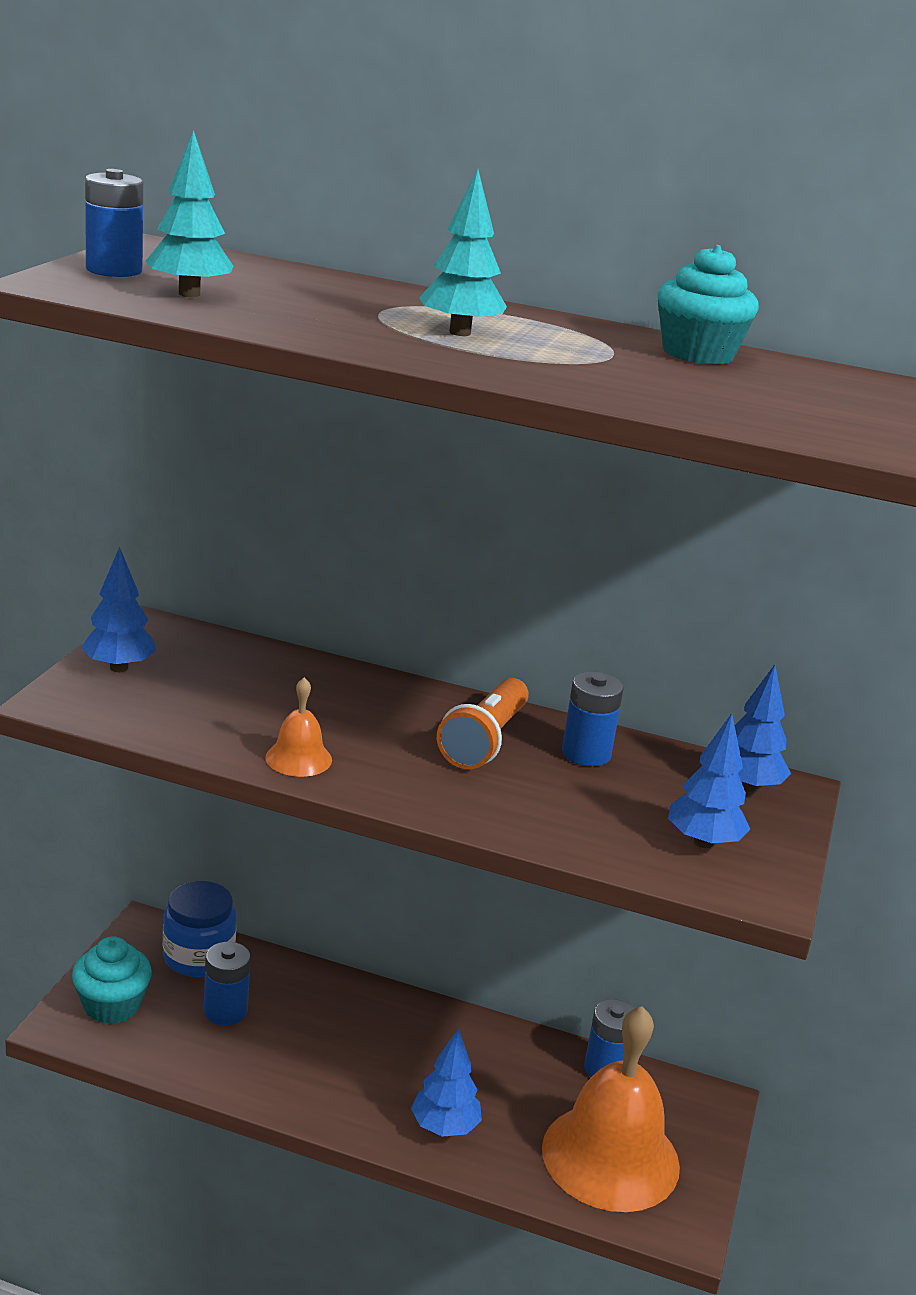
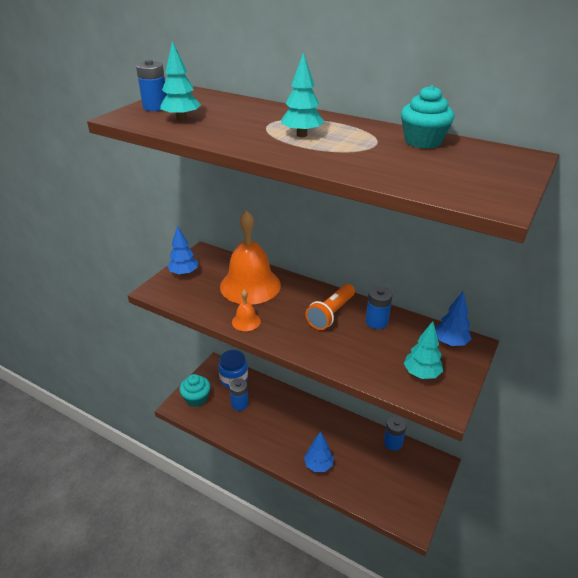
camera: 15 degrees right, 10 degrees up
(610, 1157) = (387, 486): orange bell -> orange bell (250, 285)
(703, 842) = (421, 374): blue tree -> turquoise tree

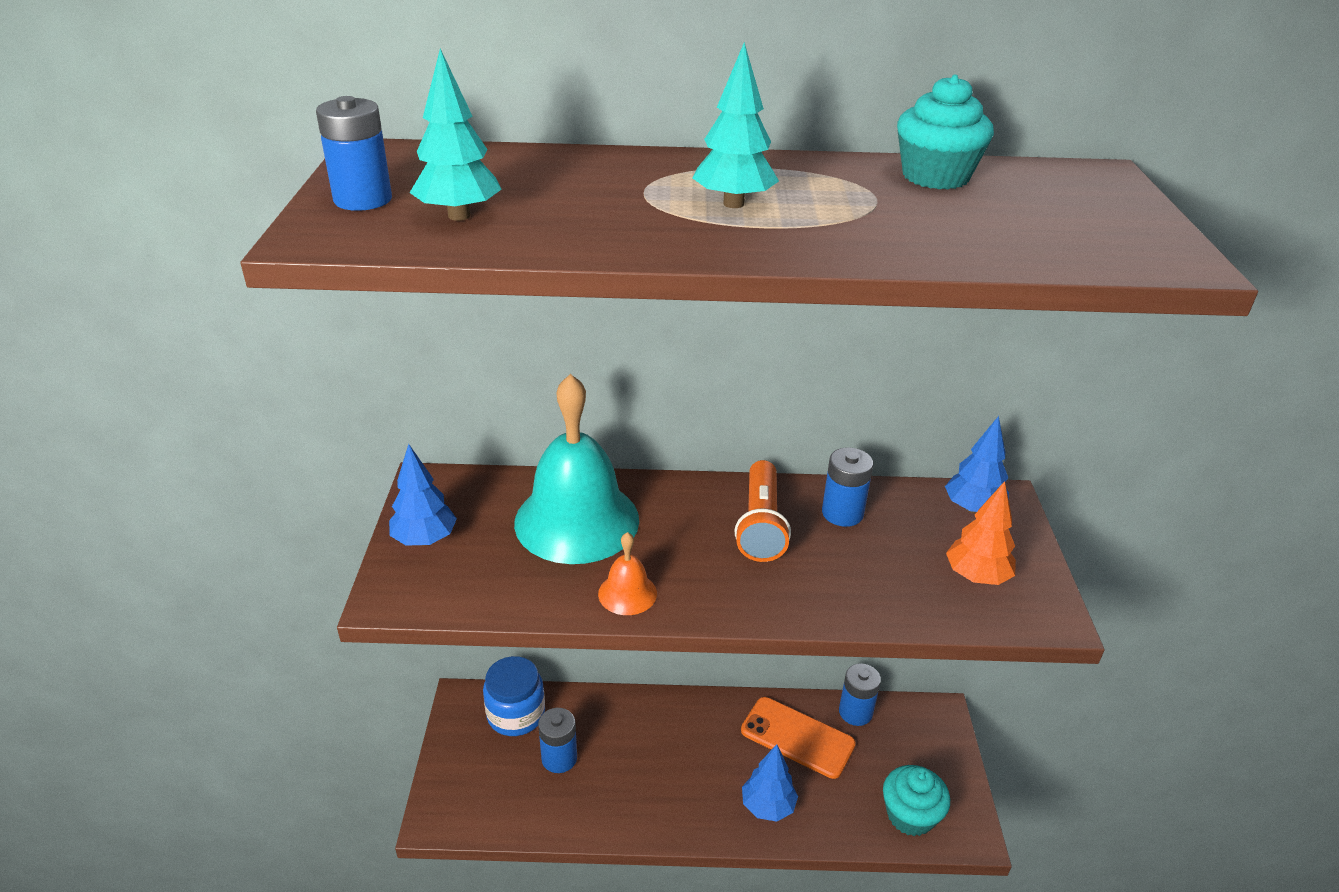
camera: 30 degrees left, 0 degrees up
(196, 398) = (468, 784): turquoise cupcake -> turquoise cupcake (910, 815)
(250, 285) = (577, 520): orange bell -> turquoise bell
(354, 441) = (797, 737): none -> orange phone
(421, 374) = (976, 577): turquoise tree -> orange tree

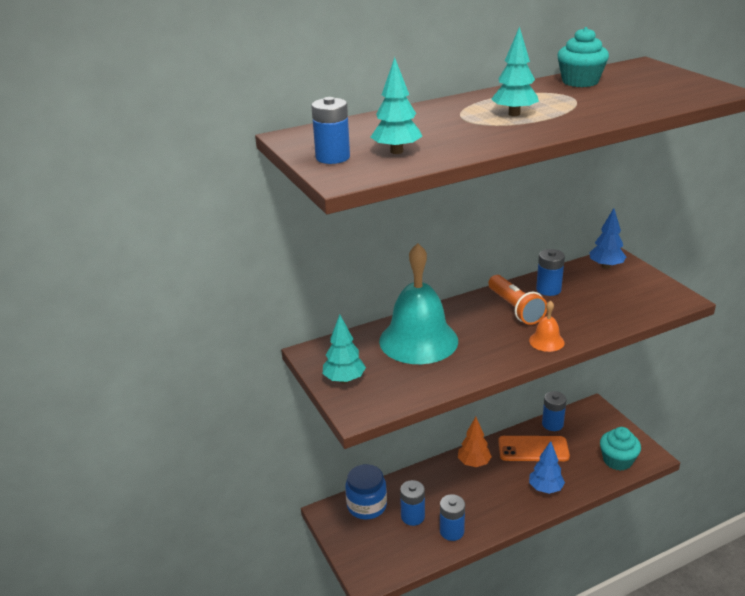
camera: 25 degrees left, 5 degrees down
(425, 540) = (344, 380): blue tree -> turquoise tree
(591, 805) = (451, 531): none -> blue battery
(627, 593) = (483, 363): orange bell -> orange bell (546, 341)
(976, 577) = (636, 295): orange tree -> orange tree (474, 463)

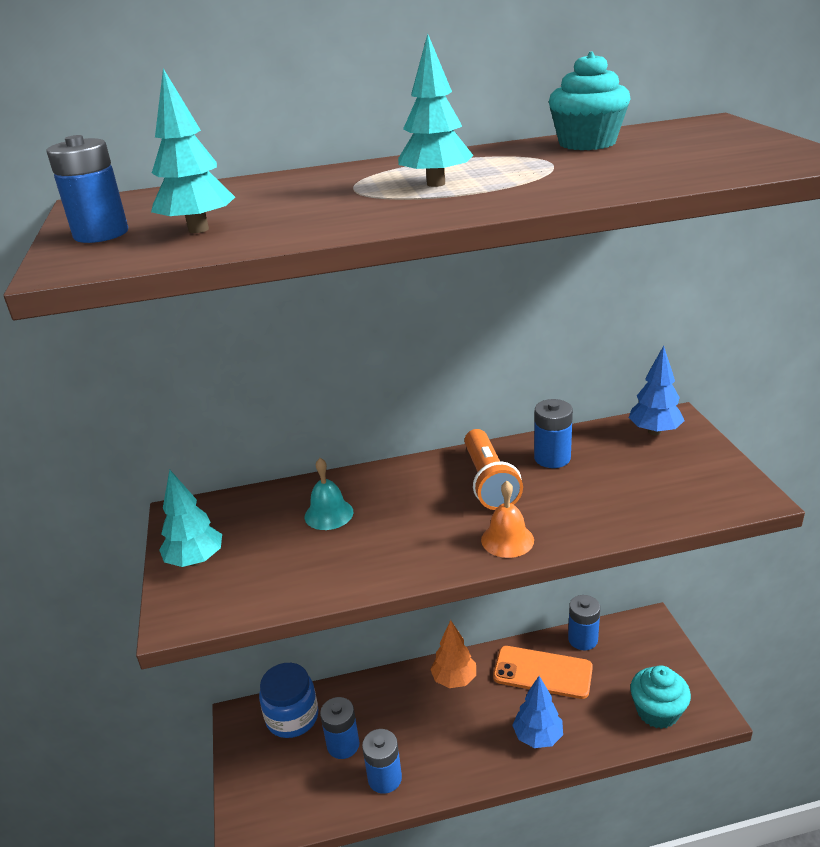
camera: 15 degrees right, 0 degrees up
(418, 340) = (329, 514): turquoise bell -> turquoise bell, size x0.43

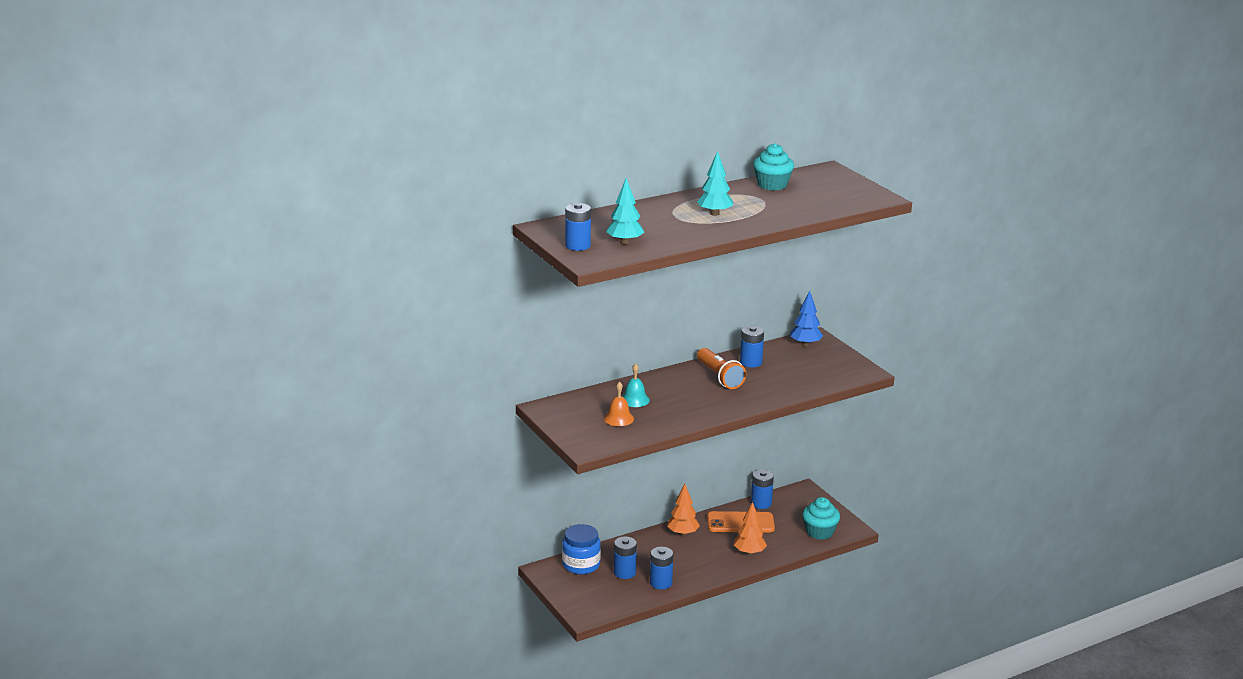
camera: 20 degrees left, 5 degrees down
(196, 561) = (573, 426): turquoise tree -> none
(507, 540) = (744, 401): orange bell -> orange bell (618, 418)
(538, 737) = (749, 552): blue tree -> orange tree

